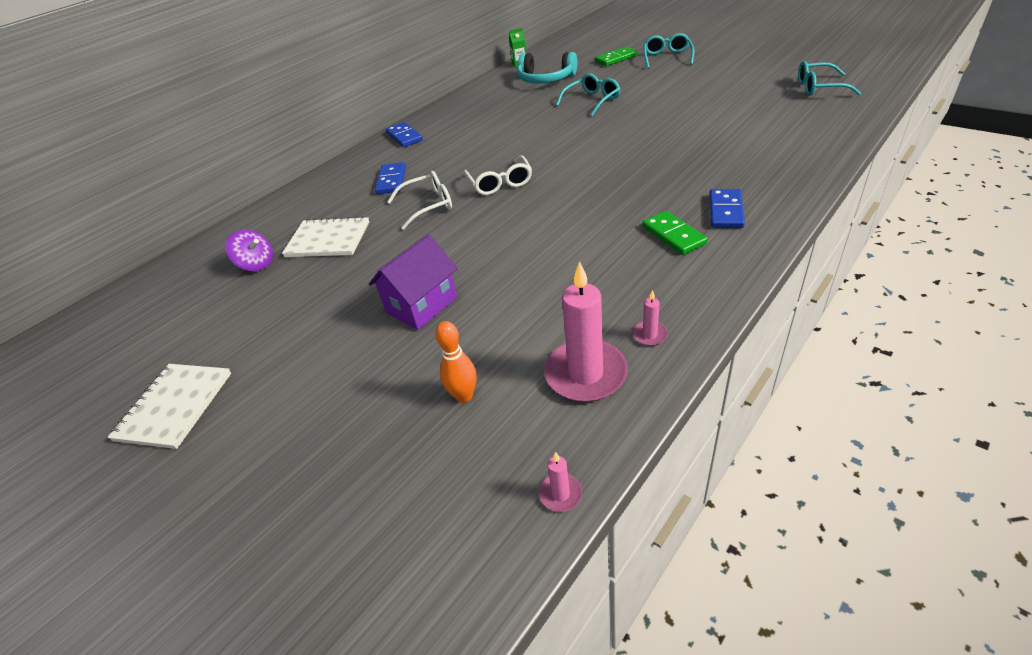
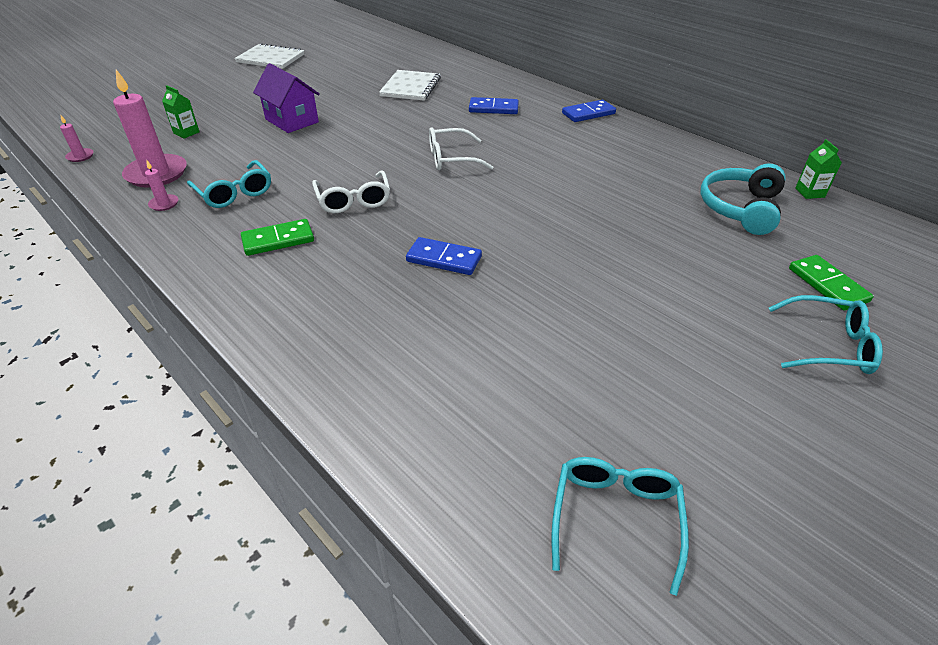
camera: 90 degrees right, 0 degrees up
(257, 264) = (397, 66): purple spinning top -> none
(428, 205) = (434, 124): white glasses -> white glasses (353, 200)
(464, 396) = (186, 133): orange bowling pin -> green carton
(592, 101) = (644, 237): turquoise glasses -> turquoise glasses (234, 193)
(725, 211) = (291, 282): blue domino -> blue domino (444, 259)

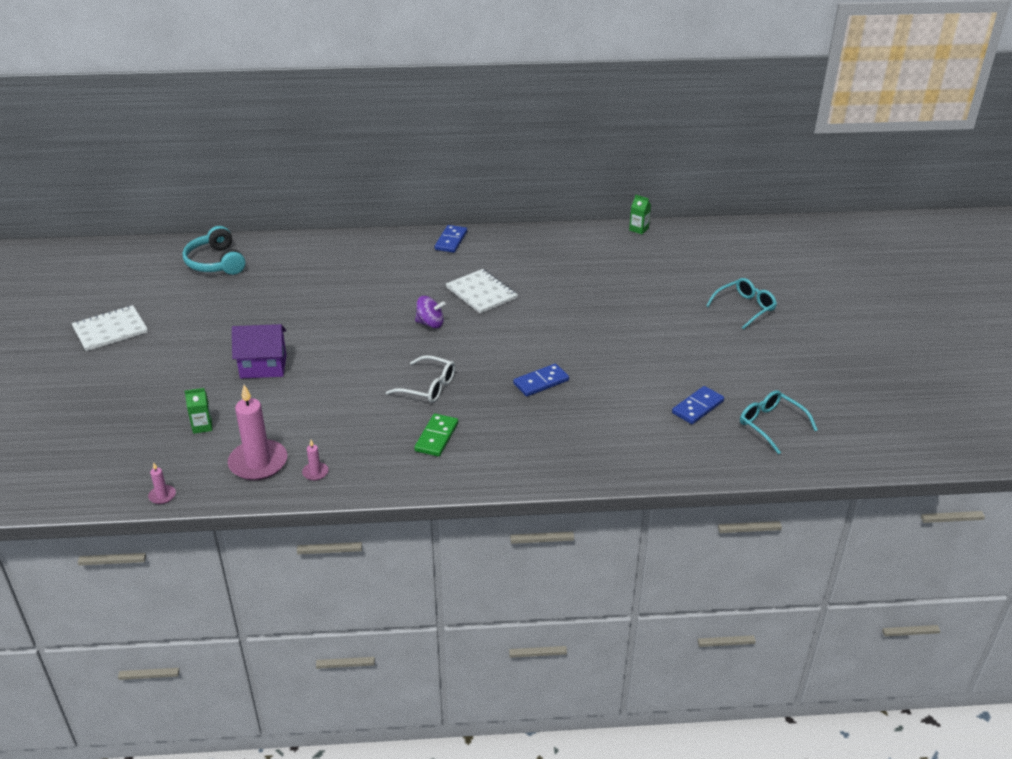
camera: 50 degrees left, 5 degrees down
(234, 193) = (345, 434): turquoise glasses -> none
(410, 87) = (292, 288): white notebook -> white notebook (481, 293)
(451, 158) = (430, 323): white glasses -> purple spinning top
(493, 108) = (385, 272): blue domino -> blue domino (698, 407)
(740, 208) = (623, 259): turquoise headphones -> turquoise headphones (216, 262)
(827, 285) = (710, 278): green domino -> none

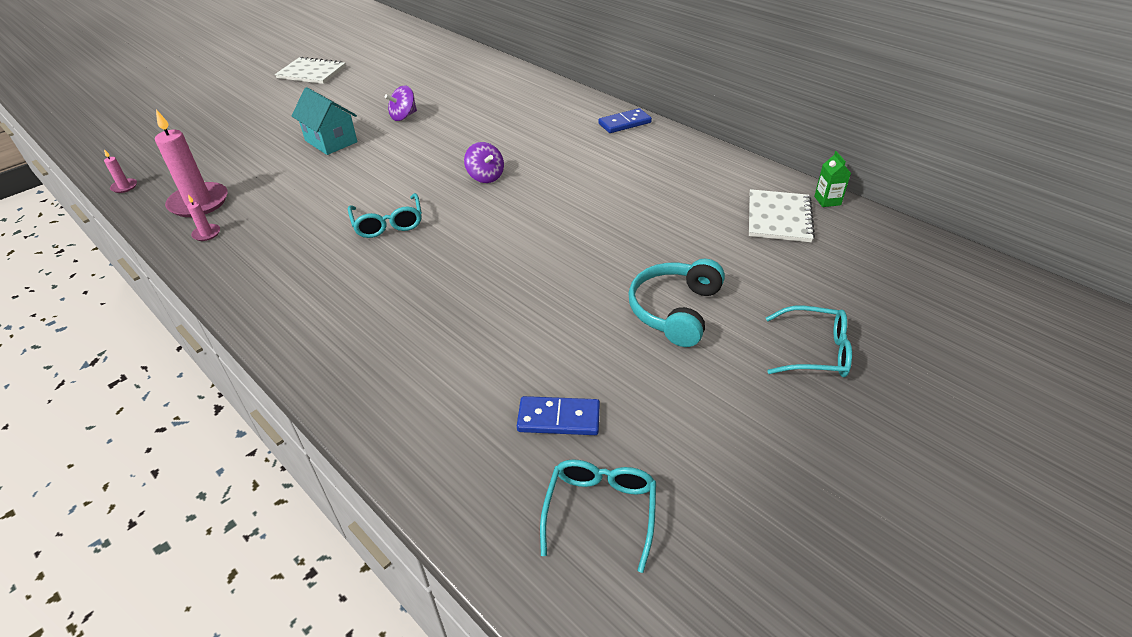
camera: 50 degrees right, 5 degrees up
(202, 426) = (227, 158): green carton -> none
(216, 262) = (442, 61): turquoise headphones -> turquoise headphones (675, 310)
(263, 366) = (331, 141): purple house -> turquoise house
(281, 319) = (403, 116): none -> purple spinning top
(428, 387) = (388, 223): white glasses -> turquoise glasses
(436, 437) = (315, 266): green domino -> none
(481, 293) = (569, 176): white notebook -> white notebook (779, 218)
(541, 382) = (470, 280): blue domino -> none

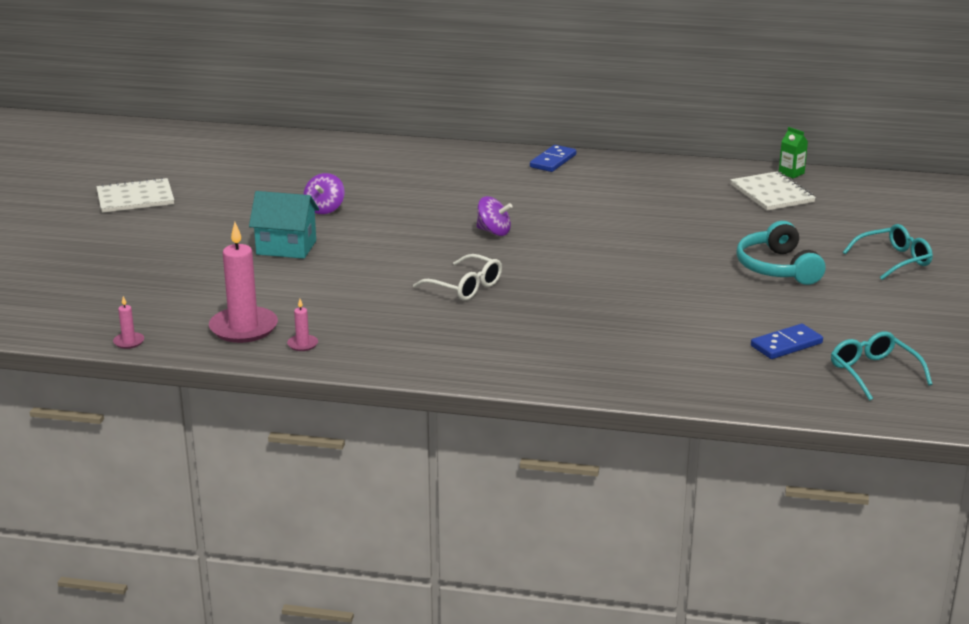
camera: 35 degrees left, 15 degrees down
(388, 223) = (465, 287): turquoise glasses -> white glasses

